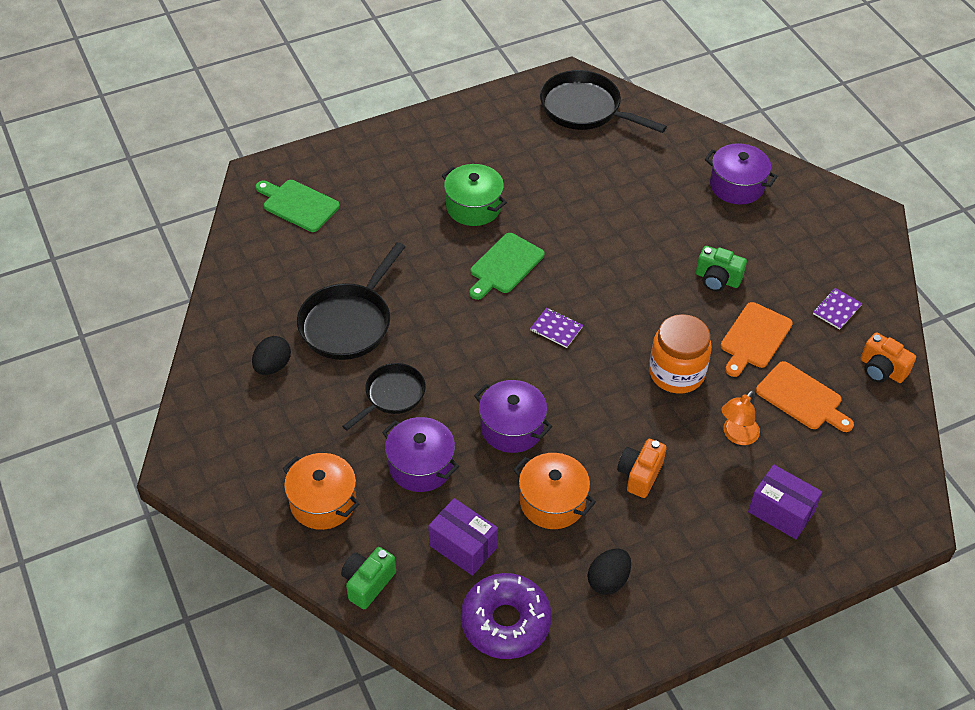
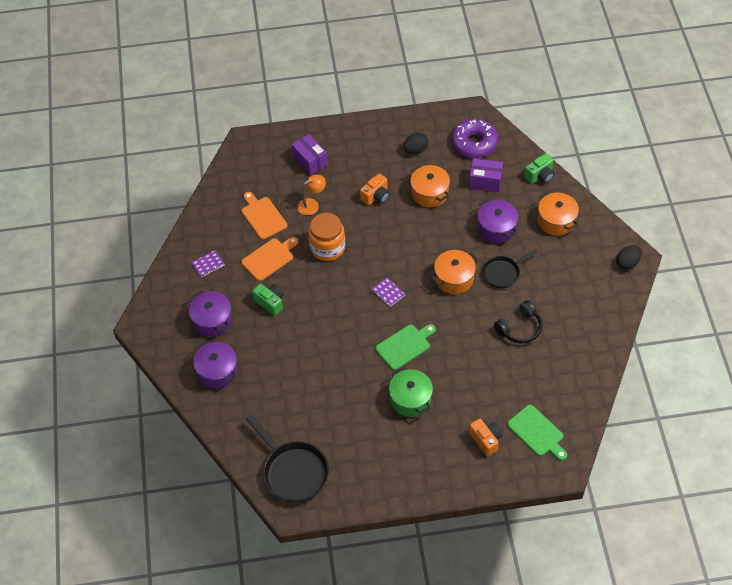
camera: 160 degrees left, 5 degrees up
(273, 366) = (573, 309): black egg -> black egg (627, 263)
(348, 323) = (519, 328): black pan -> black headphones
(463, 546) = (485, 182): purple box -> purple box turned 45 degrees counterclockwise
(465, 370) = (454, 278): none -> orange pot
(512, 428) = (437, 238): purple pot -> purple pot (212, 320)
(881, 370) = (206, 222): orange camera -> orange camera (486, 440)

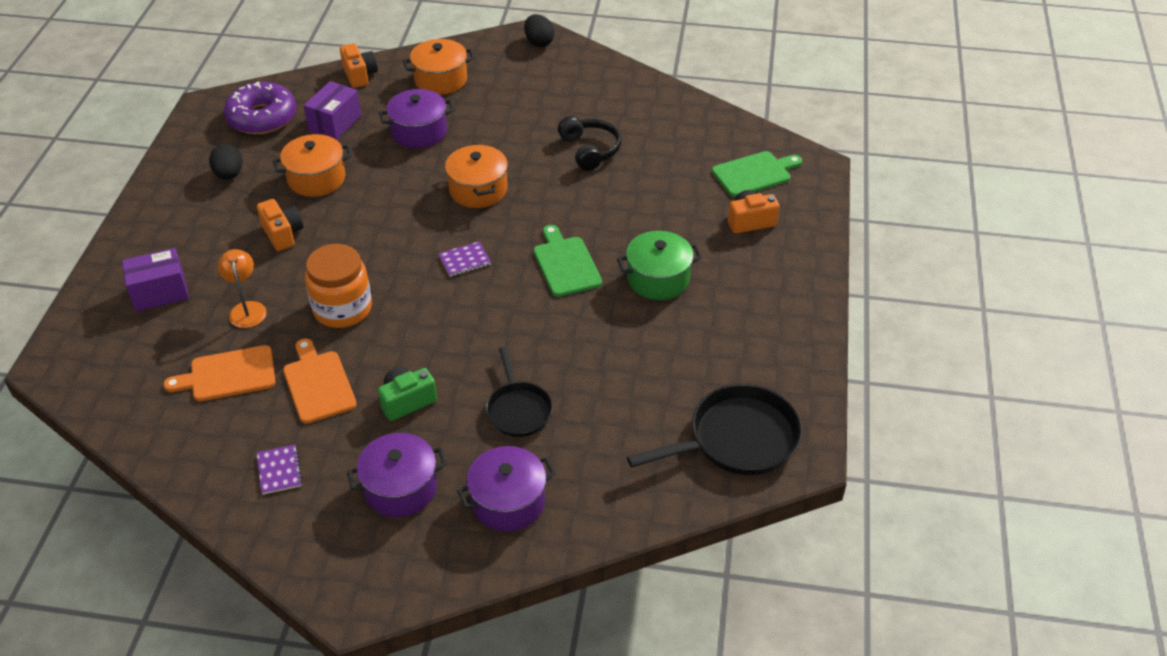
camera: 75 degrees left, 10 degrees down
(503, 273) = (495, 143): black pan -> black pan (518, 410)
(540, 176) = (360, 75): green camera -> orange camera

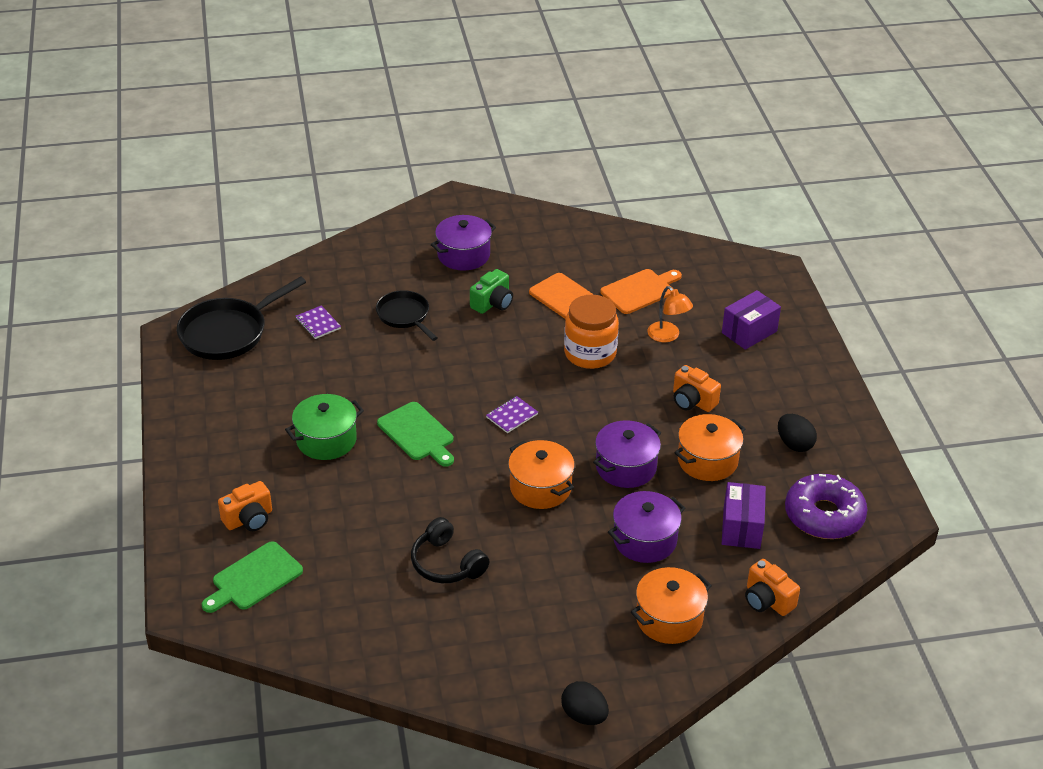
camera: 160 degrees right, 5 degrees down
(279, 470) = (554, 247): purple notebook -> purple notebook (318, 323)
(508, 502) = (385, 263): purple pot -> purple pot (626, 467)

